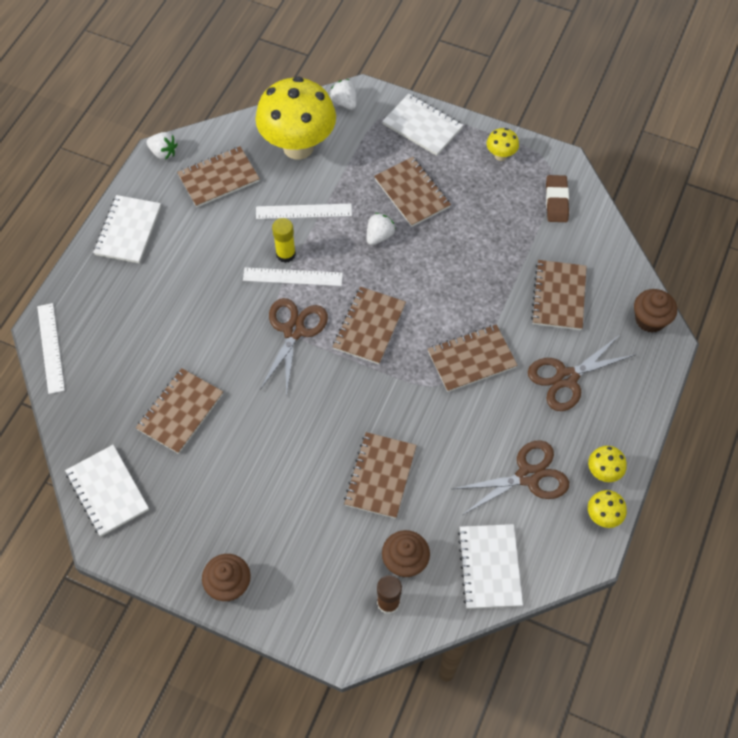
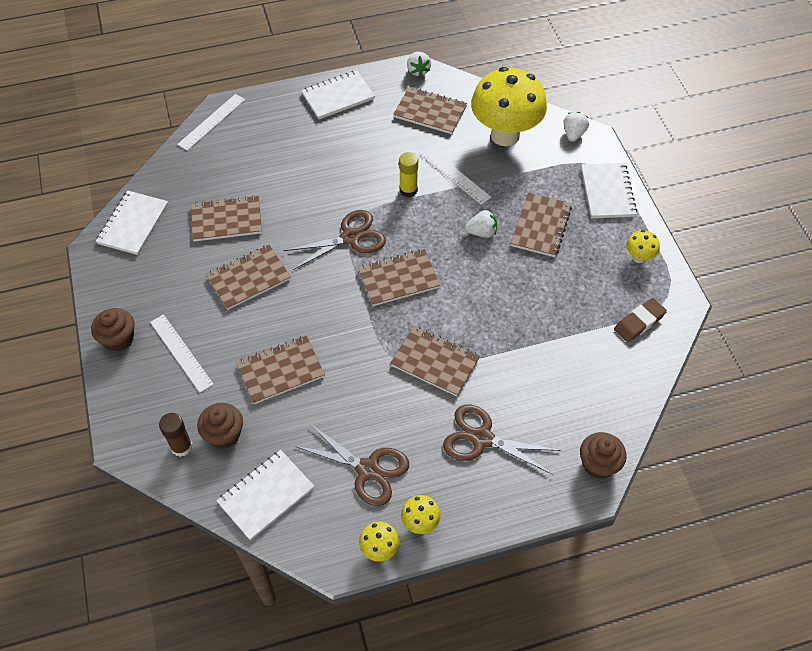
camera: 50 degrees right, 5 degrees down
(292, 277) = (394, 206): white ruler -> white ruler (181, 352)
(559, 296) = (552, 383): brown notebook -> brown notebook (249, 278)

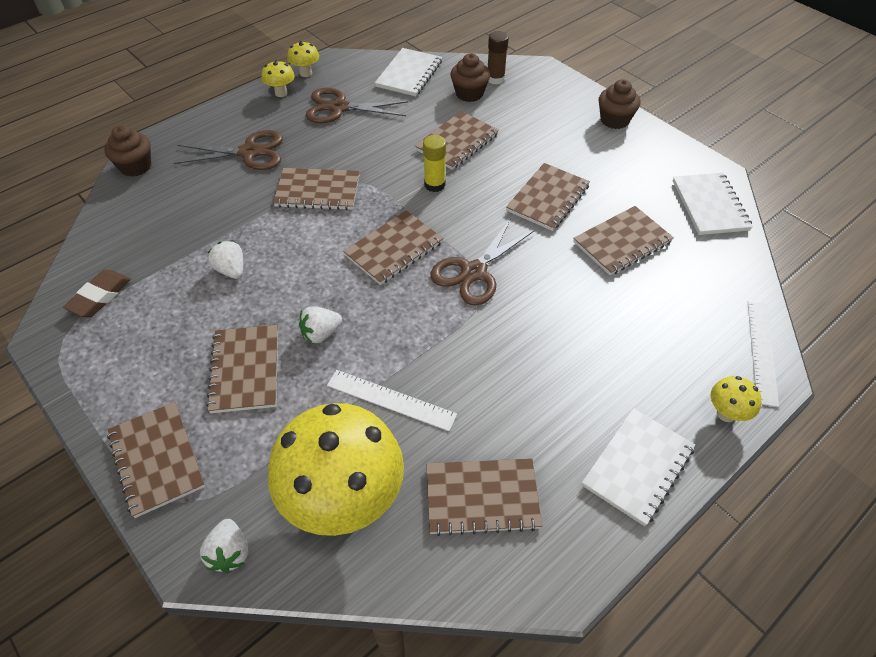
camera: 155 degrees right, 5 degrees down
(181, 352) = (553, 128): white ruler -> none
(408, 190) = (441, 354): yellow glue stick -> yellow glue stick (434, 185)
(418, 71) = (551, 582): white strawberry -> white strawberry (231, 270)
(607, 192) = (157, 459): white notebook -> brown notebook
(638, 257) = (103, 374): yellow mushroom -> yellow mushroom (726, 414)

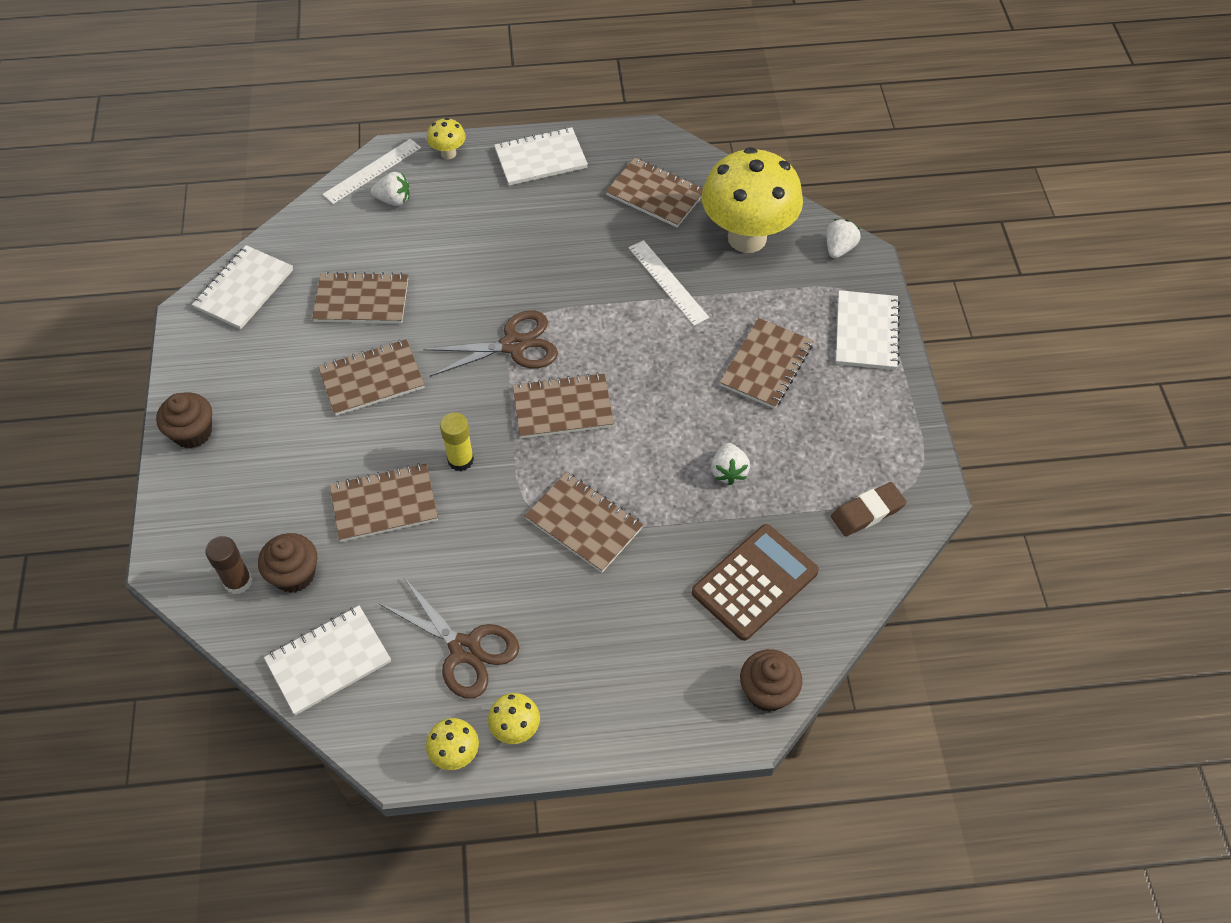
camera: 145 degrees left, 5 degrees up
(157, 459) = (866, 332): brown notebook -> white notebook
(172, 214) = (755, 582): none -> brown calculator
(249, 152) = (621, 633): brown scissors -> none
(321, 333) = (685, 362): white strawberry -> white strawberry (393, 200)

